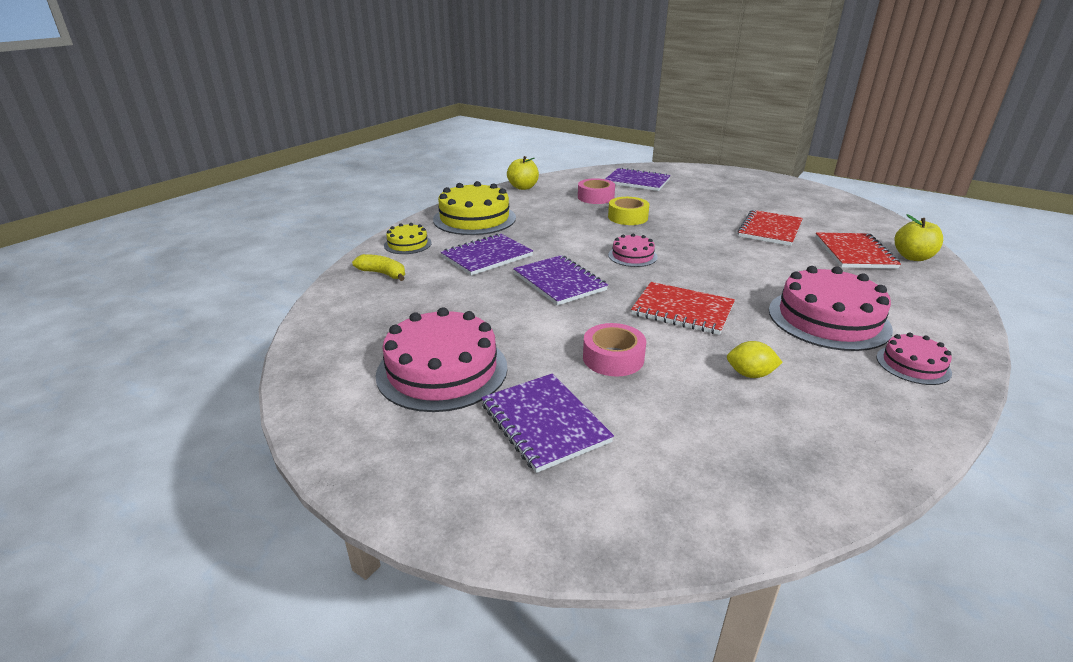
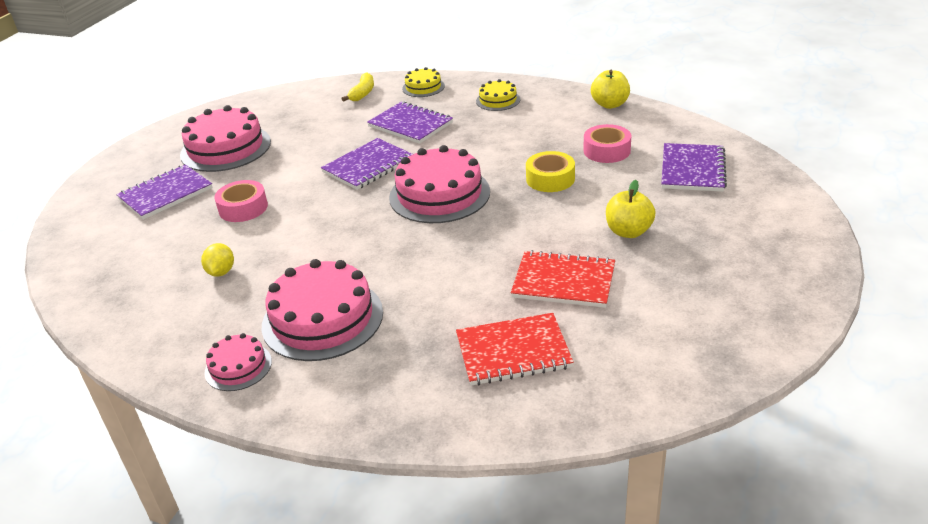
camera: 80 degrees right, 5 degrees up
(474, 218) = (498, 100): yellow cake -> yellow cake, size x0.52
(632, 256) = (439, 194): pink cake -> pink cake, size x1.93
(682, 310) = (326, 232): red notebook -> none
(912, 257) = (519, 407): yellow apple -> yellow apple (628, 232)

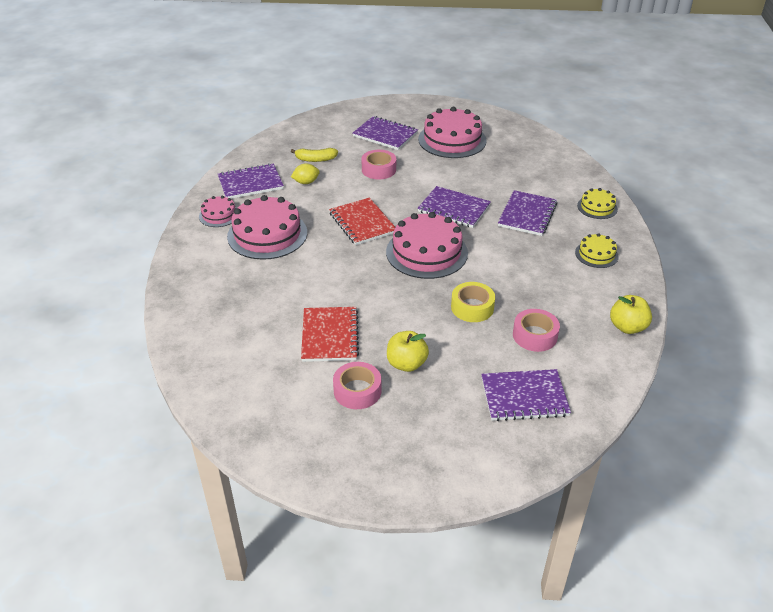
camera: 70 degrees right, 5 degrees up
(178, 327) = (250, 183): none -> purple notebook
(362, 93) = (568, 178): yellow banana -> yellow banana (315, 159)
(513, 351) = (247, 323): red notebook -> red notebook (362, 223)
(665, 270) = (357, 391): none -> pink tape

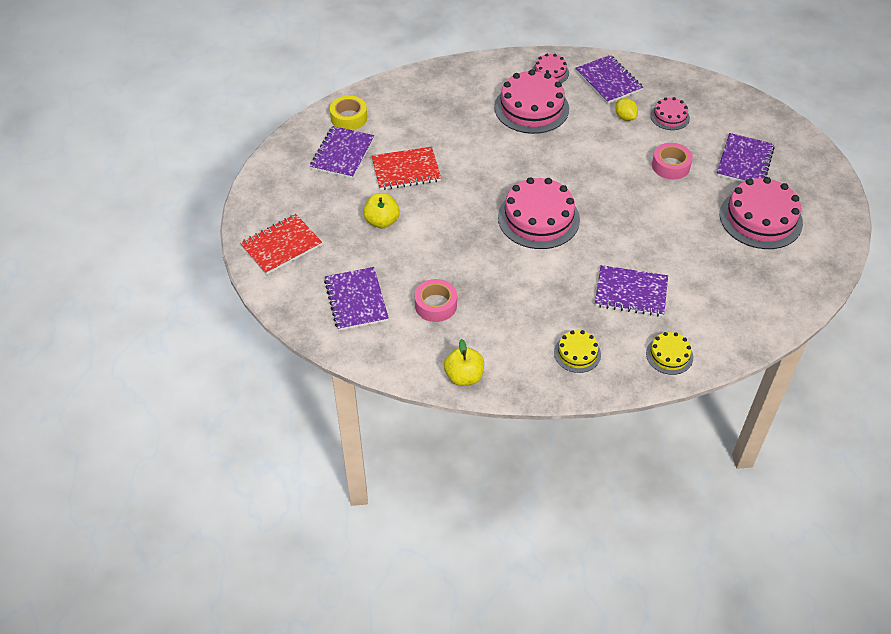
camera: 80 degrees right, 10 degrees up
(315, 159) = (670, 117): yellow banana -> pink cake
(357, 391) = (346, 196): pink tape -> none
(362, 223) = (570, 167): red notebook -> red notebook (281, 246)
(454, 209) = (620, 232): purple notebook -> purple notebook (342, 154)
(472, 307) = (464, 258): yellow tape -> yellow tape (349, 118)

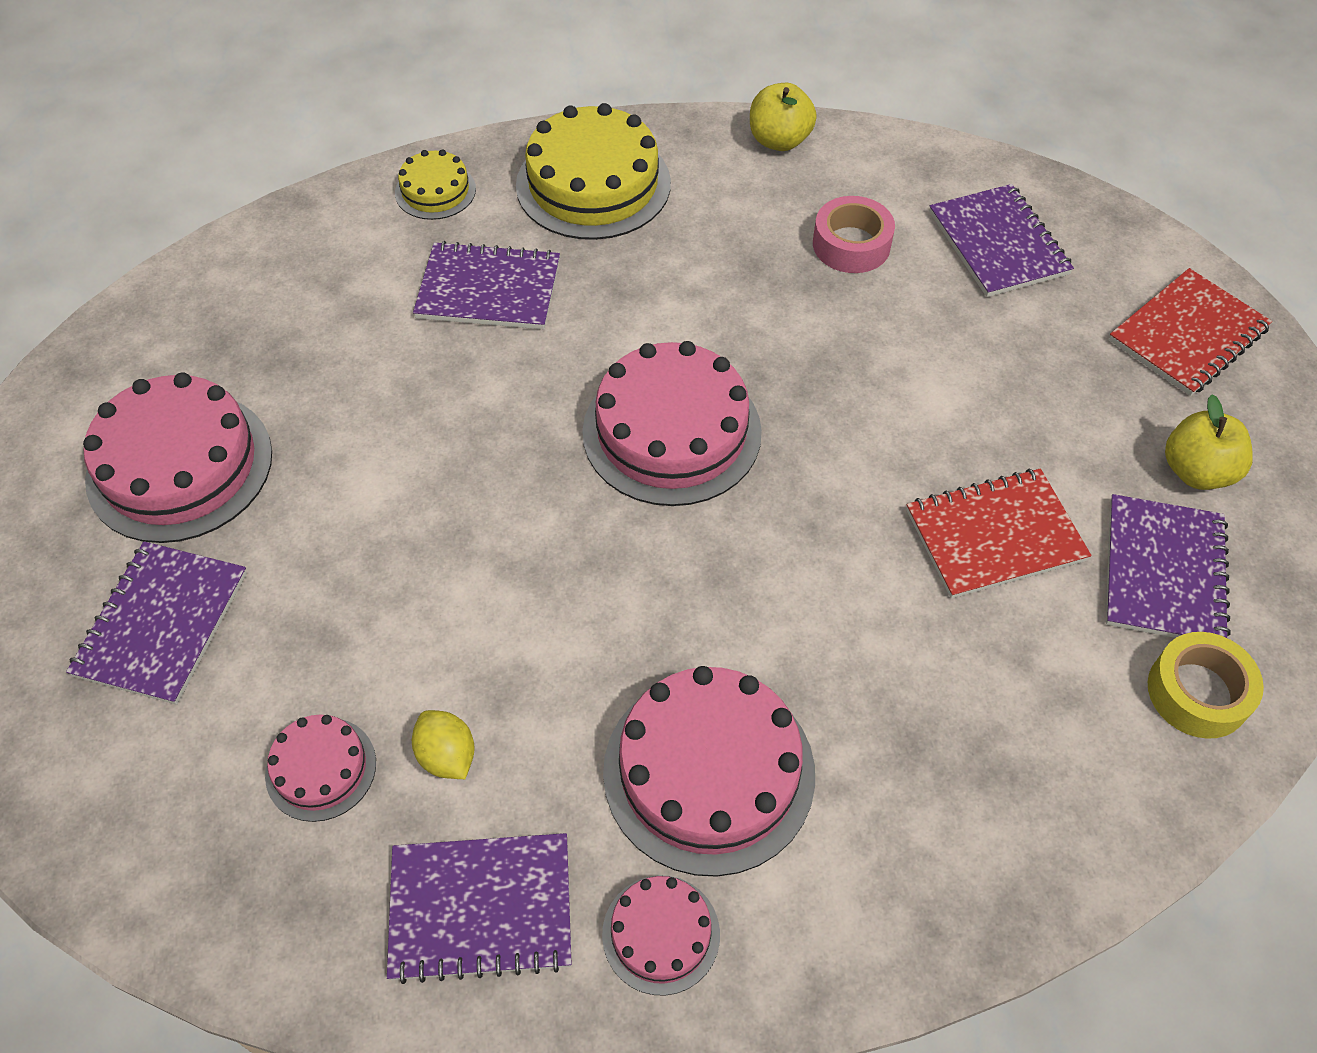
camera: 175 degrees right, 5 degrees up
(382, 221) = (1006, 401): yellow apple -> yellow apple (1196, 471)
(577, 353) = (593, 184): yellow cake -> yellow cake, size x1.93
(608, 81) = (481, 908): purple notebook -> purple notebook turned 60 degrees counterclockwise
(670, 166) = (352, 596): pink tape -> none

